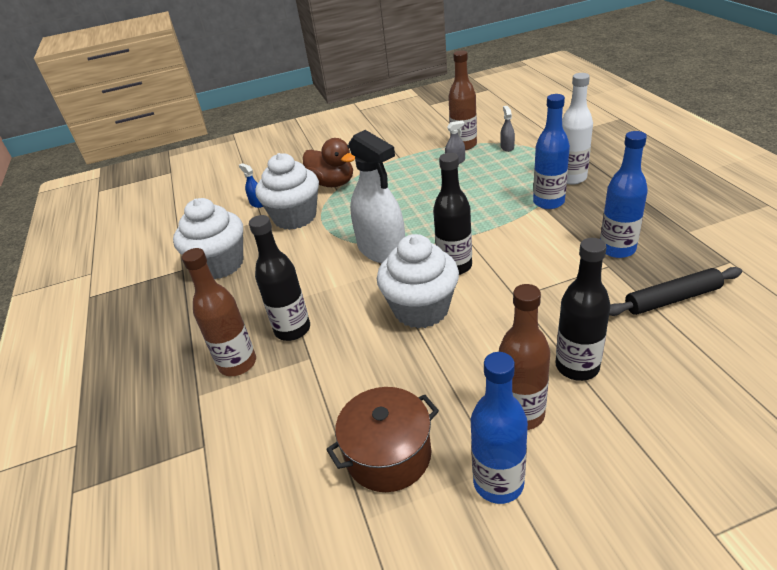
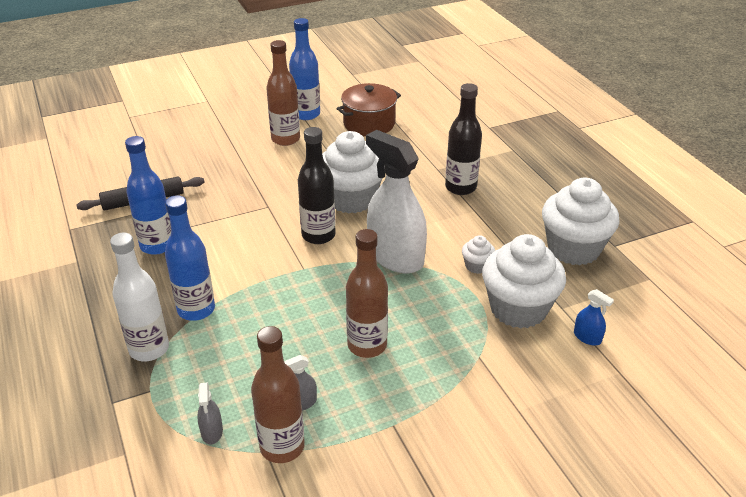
camera: 170 degrees right, 0 degrees up
(237, 364) = (494, 166): brown bottle -> brown bottle (367, 345)
(312, 246) = (477, 266): none -> white cupcake
(332, 183) = (490, 370): brown duck -> none
(577, 366) = (240, 160): black bottle -> none

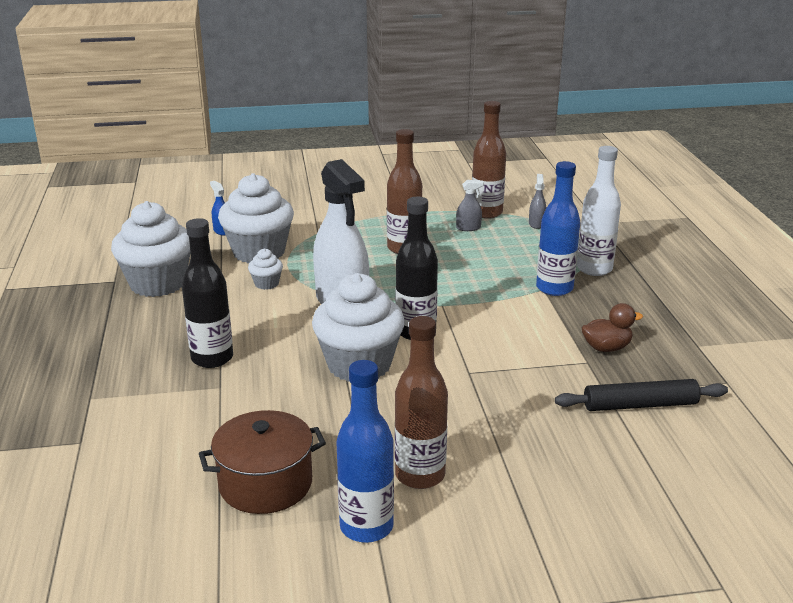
camera: 165 degrees left, 10 degrees down
(157, 245) = (606, 348): blue bottle -> brown duck

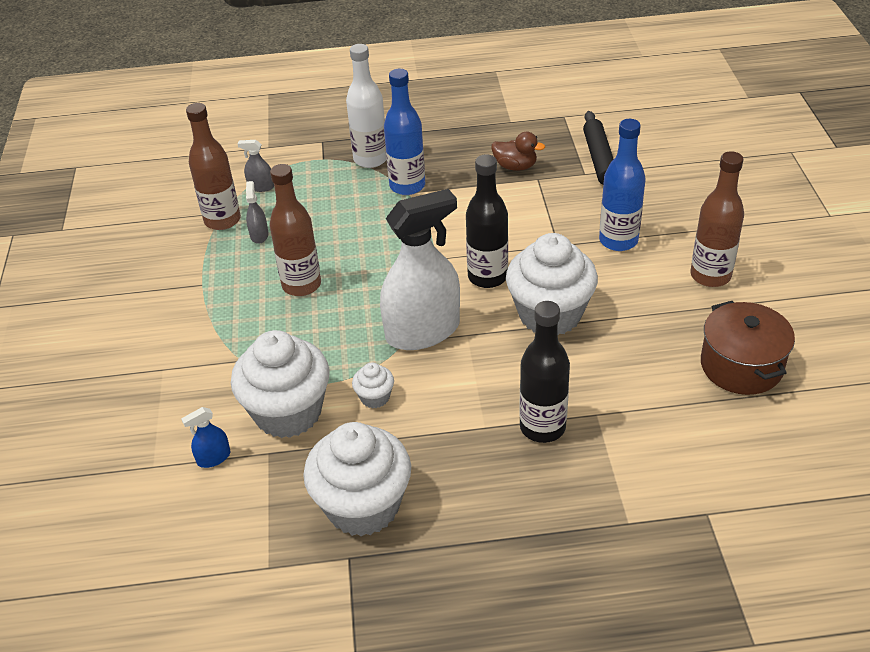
camera: 85 degrees left, 15 degrees up
(366, 527) = (779, 304): blue bottle -> blue bottle (618, 240)
(606, 348) = (515, 166): brown duck -> brown duck turned 120 degrees clockwise

